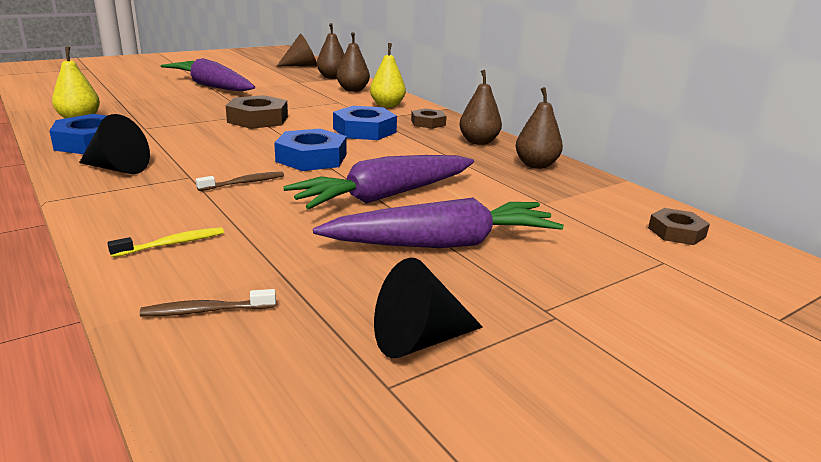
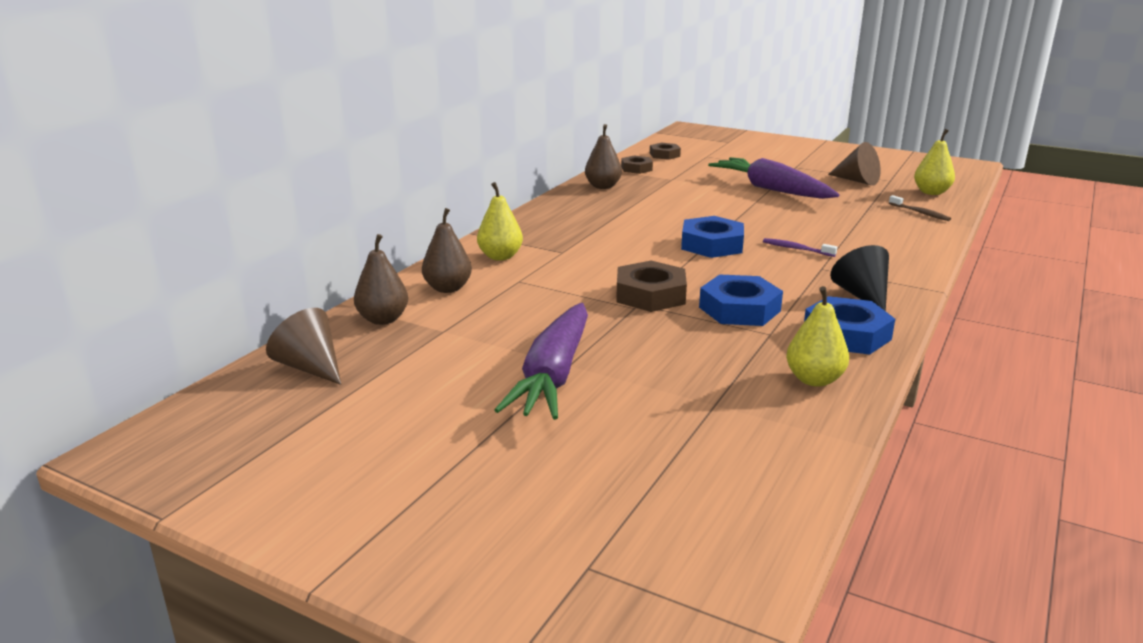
camera: 115 degrees left, 0 degrees up
(172, 244) = (897, 237): yellow toothbrush -> none
(244, 183) = (796, 249): brown toothbrush -> purple toothbrush
(264, 392) = (931, 192): none -> yellow pear
(364, 130) = (608, 246): blue nut -> blue nut (739, 309)
(384, 196) = (737, 211): purple carrot -> none
(419, 340) = (857, 180): black cone -> brown cone
(428, 123) = (542, 230): brown nut -> brown nut (636, 168)
(478, 142) = (573, 206): brown pear -> none

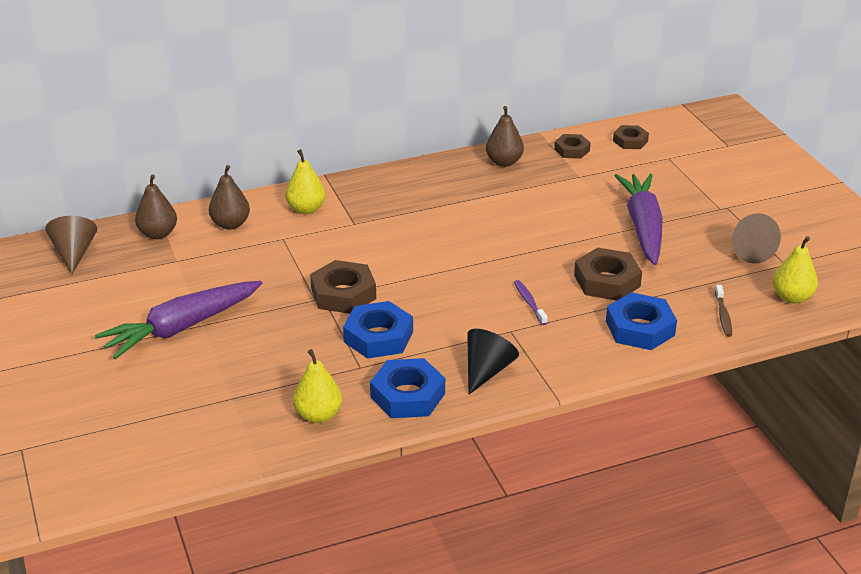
camera: 40 degrees right, 10 degrees up
(712, 245) = (472, 267): blue nut -> blue nut (640, 328)
(815, 221) = (607, 281): none -> brown nut

